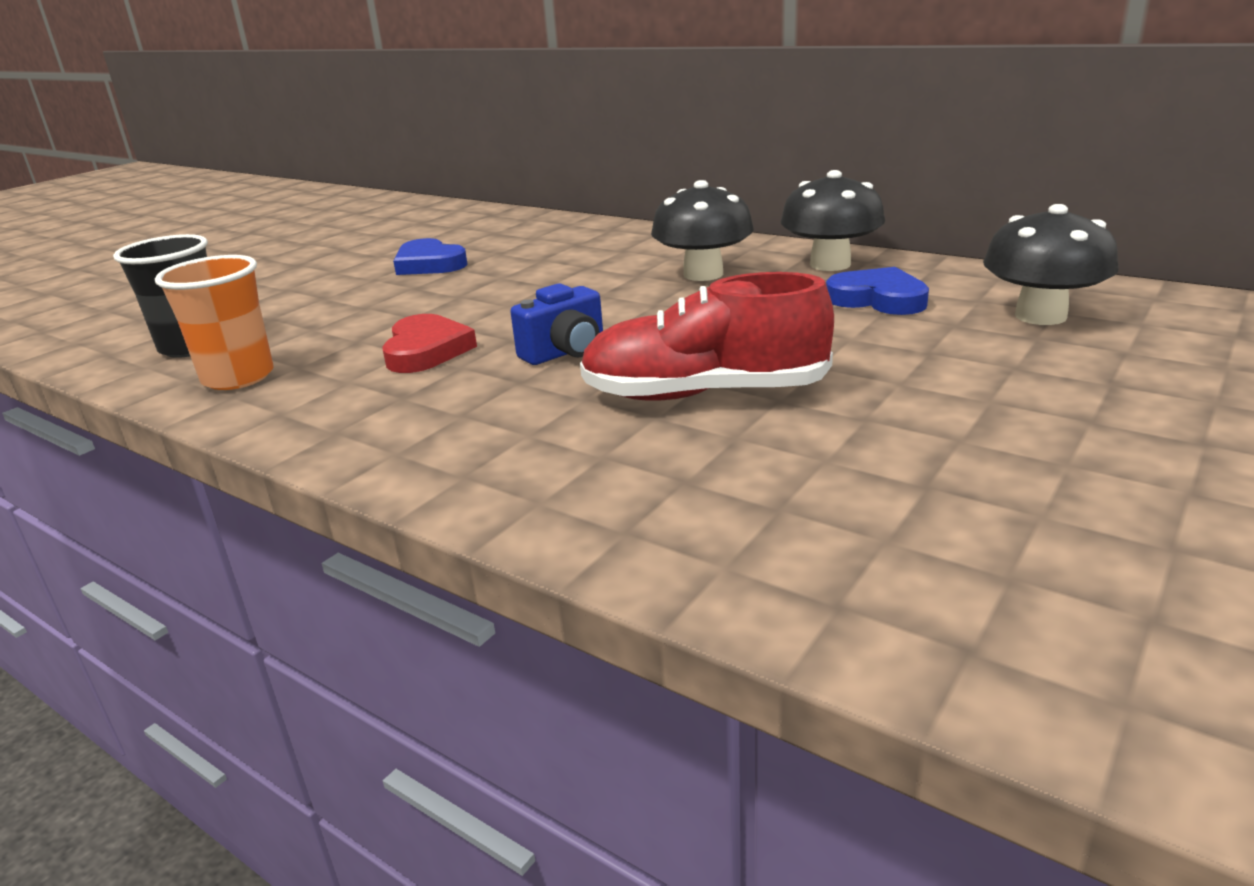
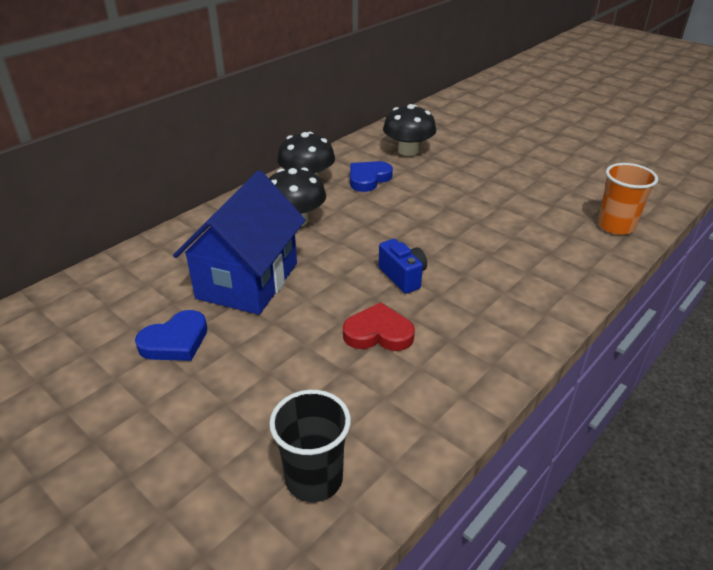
camera: 85 degrees left, 10 degrees up
(238, 377) = (396, 429): orange cup -> orange cup (615, 226)
(543, 273) = (248, 281): none -> blue house
(704, 394) = (468, 239): red shoe -> none

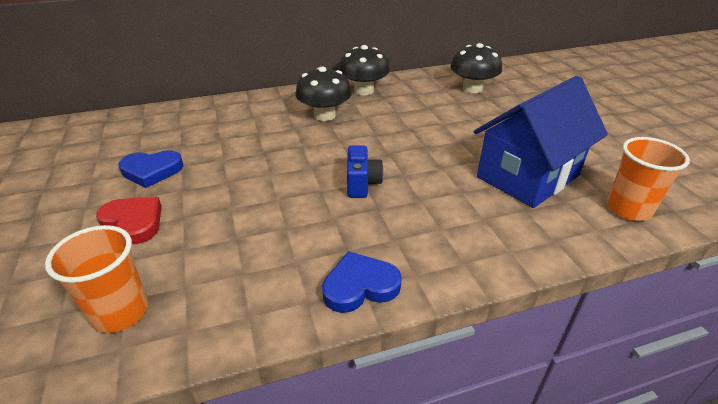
camera: 30 degrees right, 0 degrees up
(248, 281) = (243, 147): blue house -> blue house (528, 176)
(314, 479) = (120, 312): black cup -> orange cup
(368, 179) = (414, 101): blue heart -> blue heart (360, 286)
(378, 333) = (293, 220): red heart -> red heart (134, 222)

